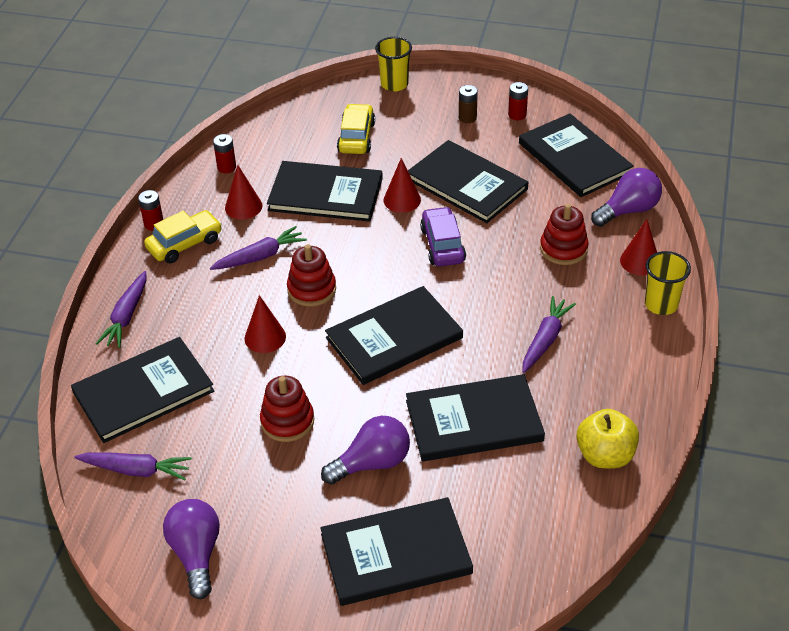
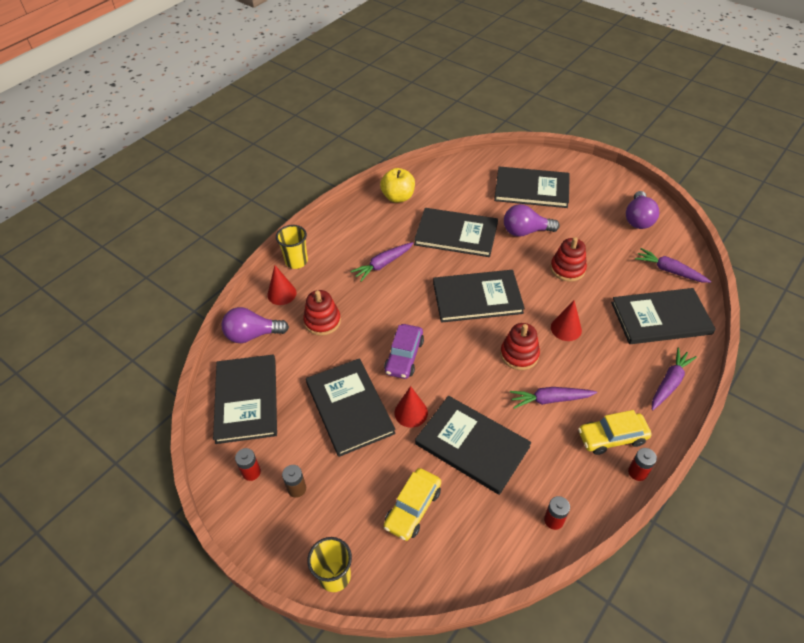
camera: 155 degrees left, 5 degrees up
(243, 206) = (550, 460): red cone -> none

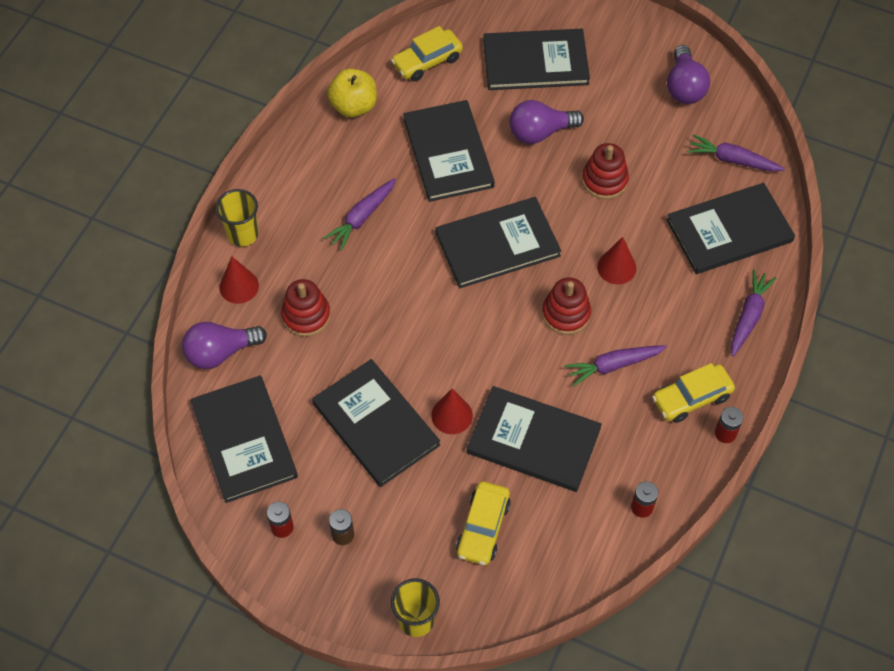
camera: 15 degrees left, 10 degrees up
(404, 356) = (425, 344): purple car -> none
(456, 178) = (427, 61): none -> yellow car
(456, 234) = (448, 153): black book -> black book turned 75 degrees clockwise

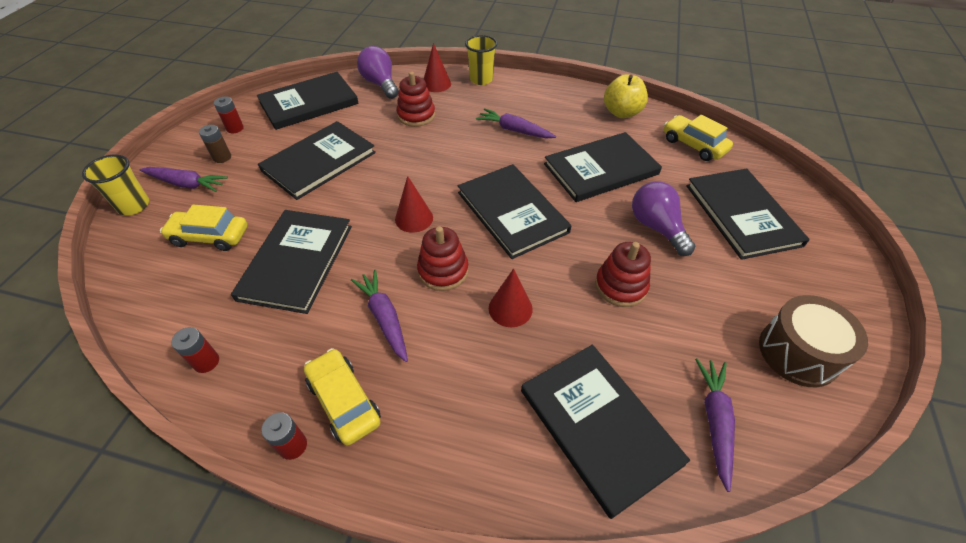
camera: 80 degrees right, 10 degrees down
(452, 415) = (326, 203): red cone -> red cone (414, 218)
(684, 87) = (798, 353): purple light bulb -> brown drum
(748, 316) = (470, 462): purple carrot -> purple carrot (186, 184)

